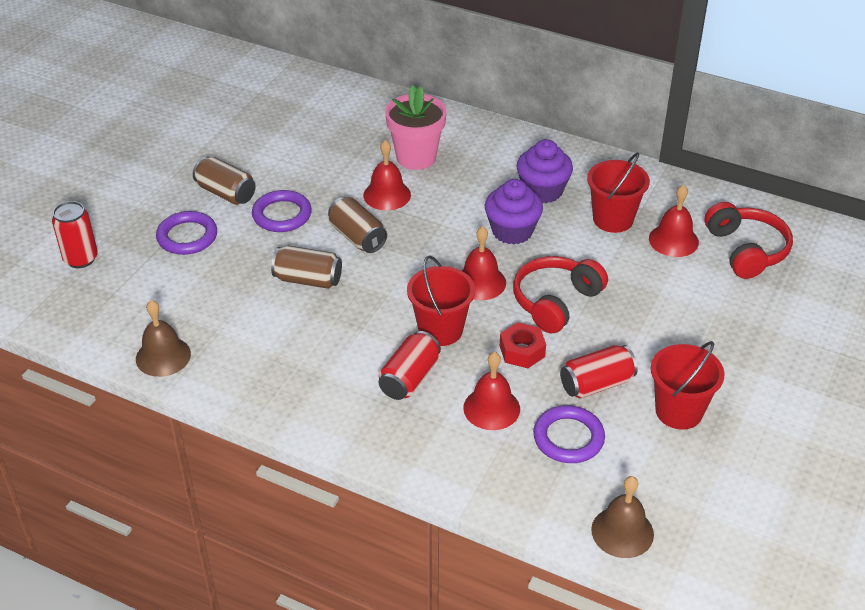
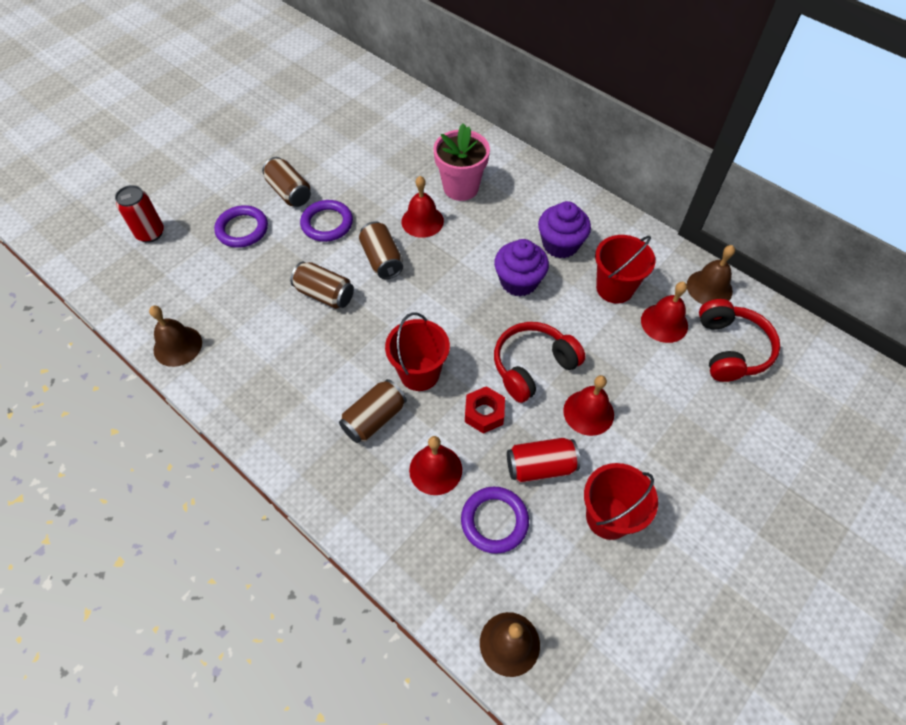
camera: 15 degrees right, 15 degrees up
(409, 378) = (374, 419): red can -> brown can
(480, 282) = (472, 330): red bell -> red bell (588, 412)
(707, 202) = (709, 288): none -> brown bell

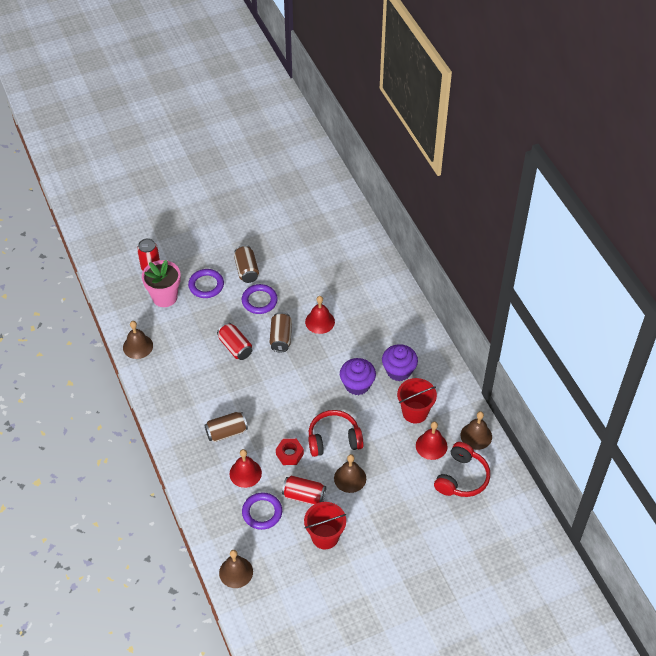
camera: 25 degrees right, 5 degrees down
(325, 294) = (235, 347): brown can -> red can
(419, 373) = (265, 417): red bucket -> none
(461, 188) = (357, 307): pink flower pot -> pink flower pot (164, 297)
(588, 412) = (350, 478): red bell -> brown bell

